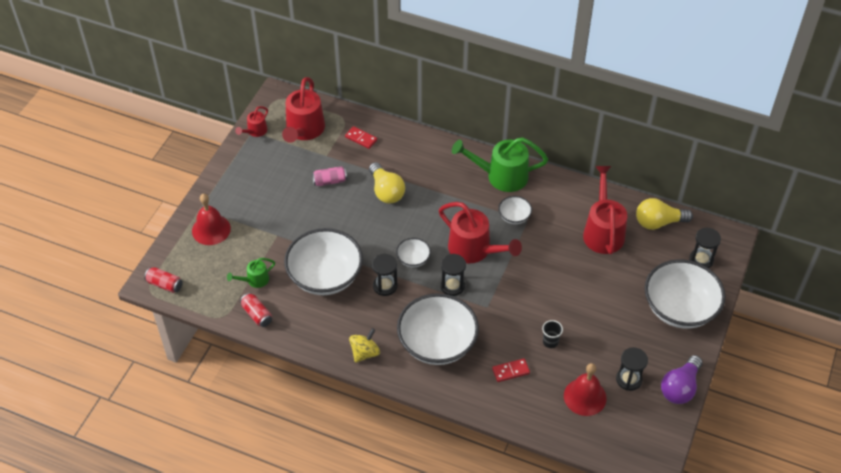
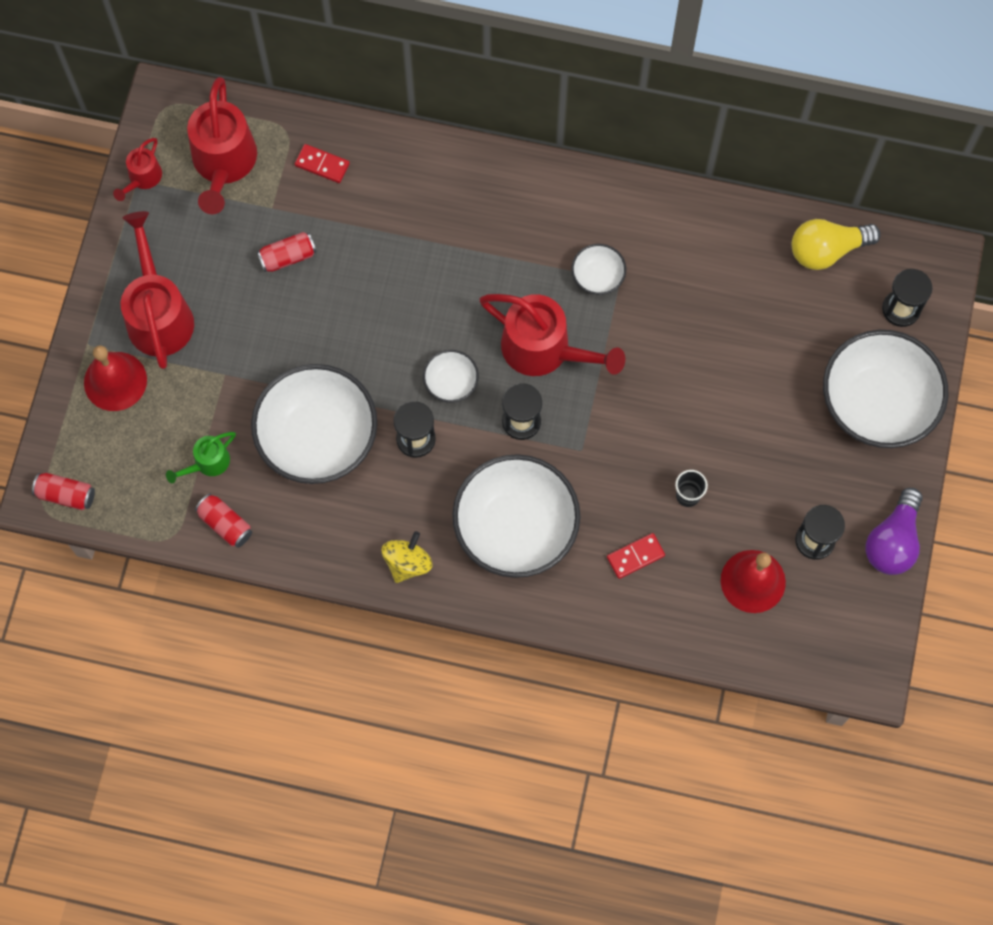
camera: 10 degrees left, 20 degrees up
(330, 181) = (288, 257): pink can -> red can
(386, 191) = (384, 262): yellow light bulb -> none
(500, 176) = (564, 202): green watering can -> none
(603, 231) = (741, 280): red watering can -> red watering can (158, 313)

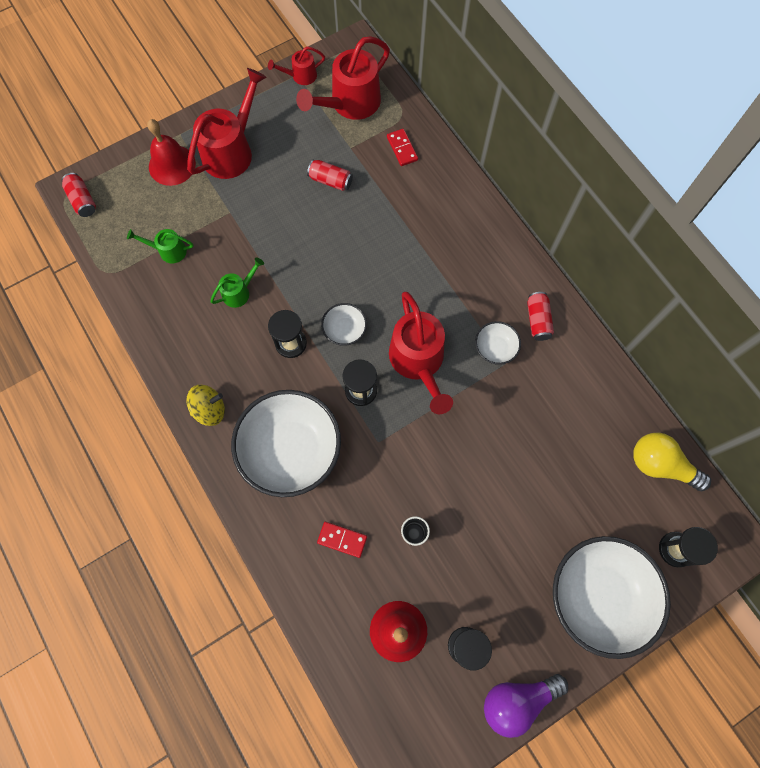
camera: 45 degrees right, 0 degrees up
(225, 524) = (140, 292): red can -> red can (538, 320)
(318, 438) = (239, 292): white bowl -> green watering can

